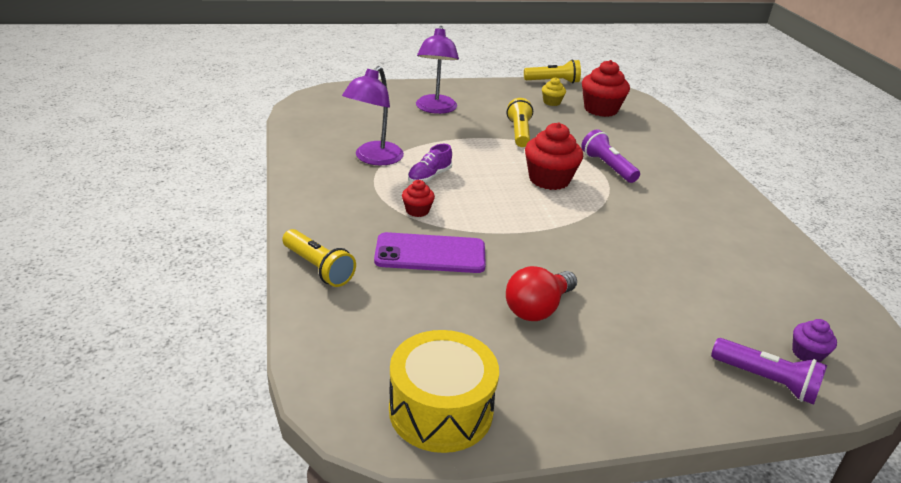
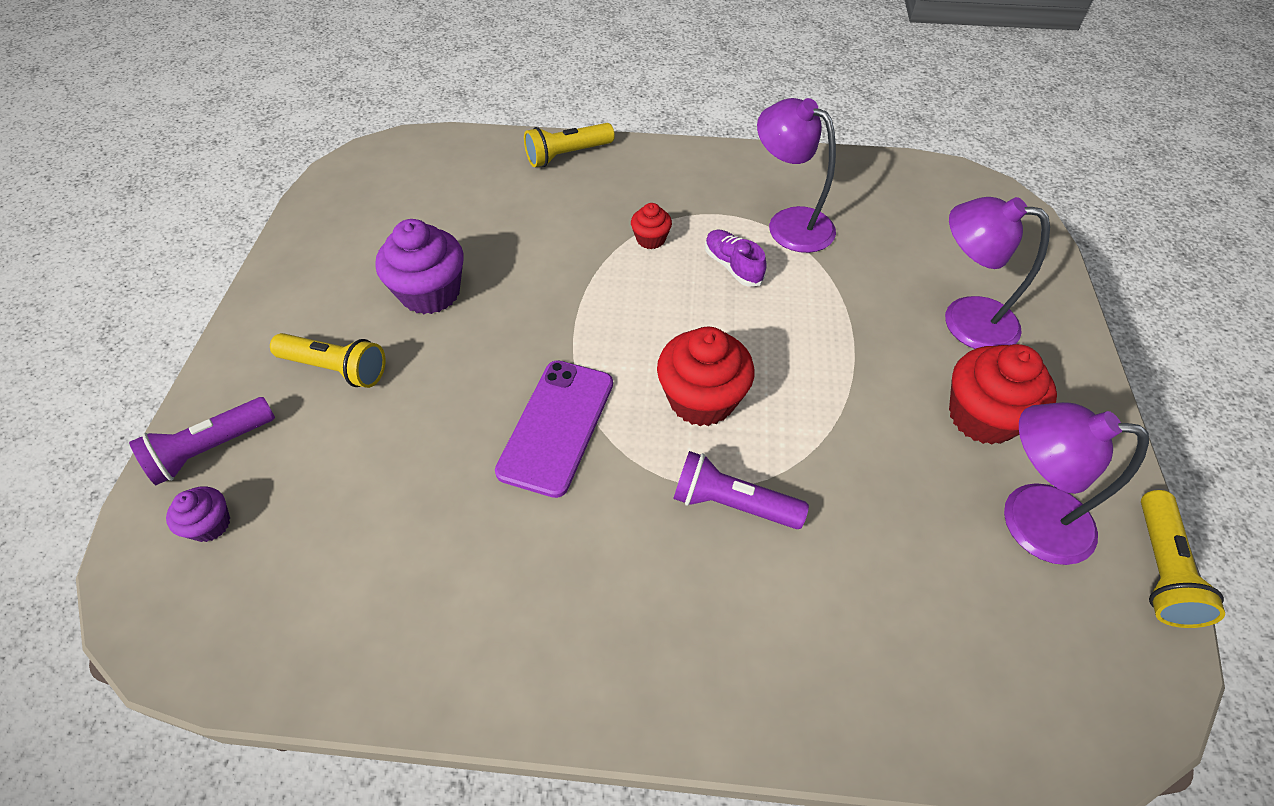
camera: 110 degrees right, 20 degrees up
(430, 254) = (560, 233): purple phone -> purple phone (556, 426)
(441, 410) = (349, 197): yellow drum -> none
(519, 133) = (873, 412): yellow flashlight -> yellow flashlight (336, 368)
(538, 308) = (430, 293): red light bulb -> purple cupcake
(551, 102) = (1027, 519): yellow cupcake -> purple lamp
(600, 109) = (1001, 611): red cupcake -> red cupcake (982, 416)
(607, 167) = (732, 504): purple flashlight -> purple flashlight turned 150 degrees counterclockwise

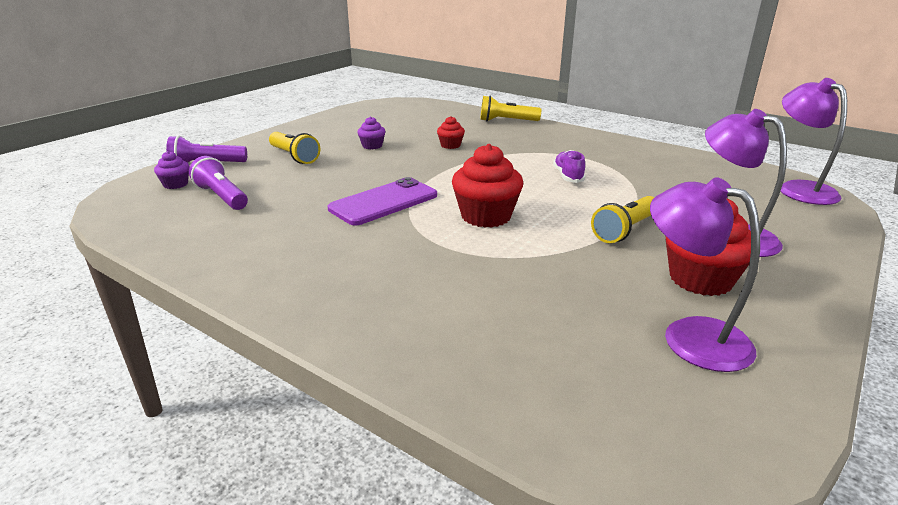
camera: 30 degrees right, 25 degrees down
(430, 293) = (372, 146): purple cupcake -> purple cupcake, size x0.52
(651, 239) = (524, 156): red cupcake -> red cupcake (450, 145)
(732, 504) = (457, 258): purple flashlight -> purple flashlight (221, 197)
(789, 223) = (629, 170): purple lamp -> purple lamp (799, 189)
(1160, 569) = (804, 404): yellow flashlight -> yellow flashlight (625, 230)

